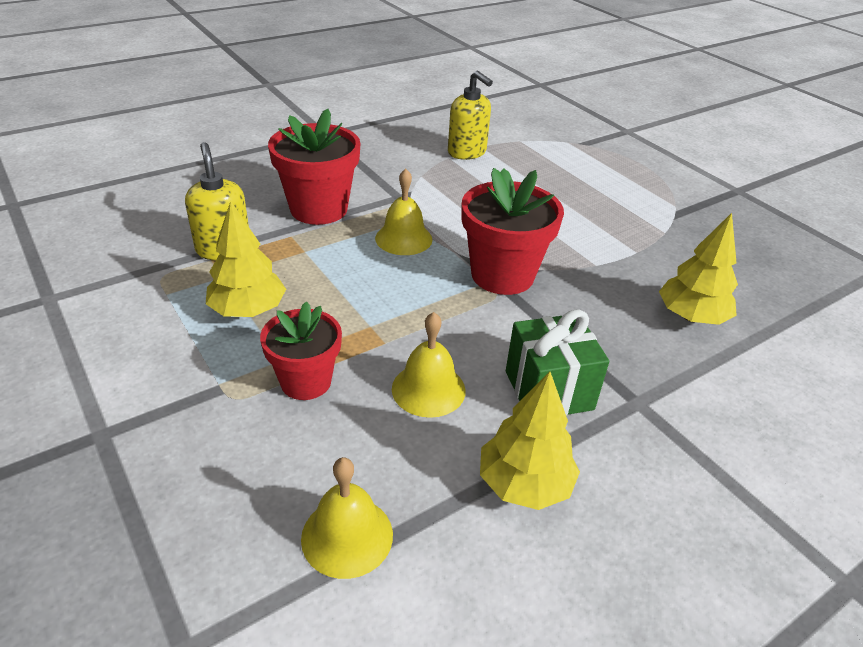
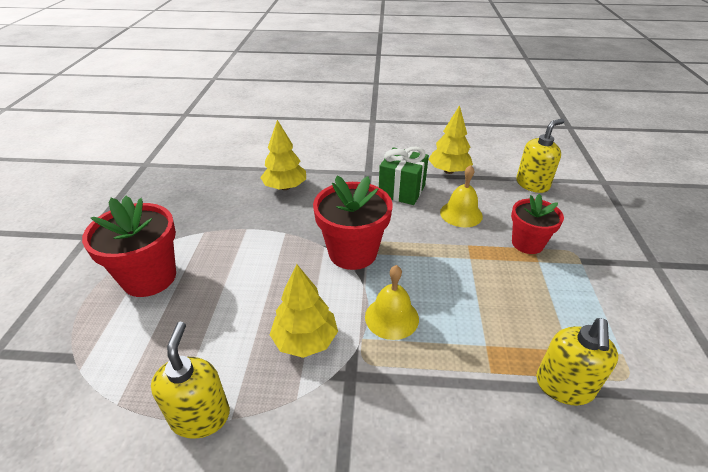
camera: 140 degrees left, 0 degrees up
(248, 310) = (553, 306): yellow tree -> yellow tree (305, 340)
(319, 209) = (444, 399): red flower pot -> red flower pot (149, 277)
(347, 536) = (532, 184): yellow bell -> yellow soap dispenser

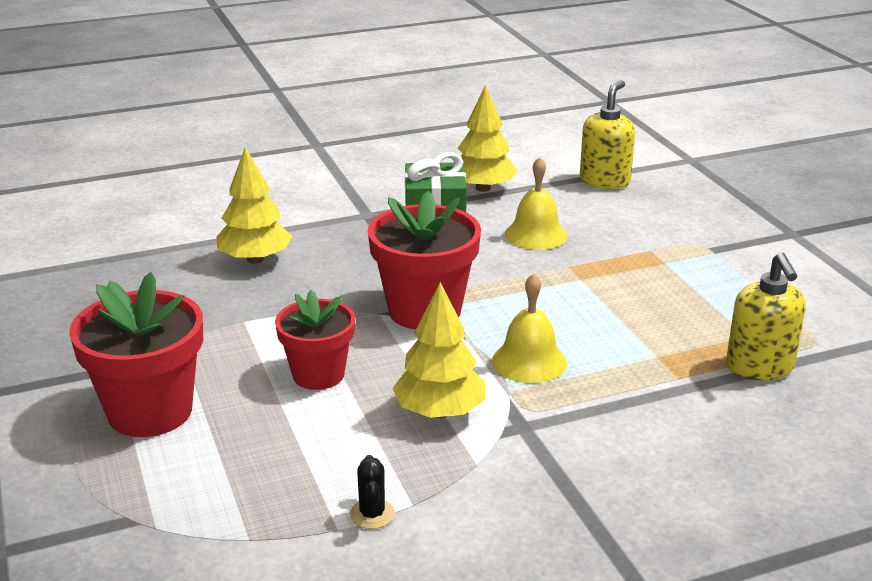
camera: 25 degrees left, 10 degrees down
(200, 416) = (372, 514): yellow soap dispenser -> black cactus
(527, 243) = (639, 247): red flower pot -> red flower pot (318, 374)

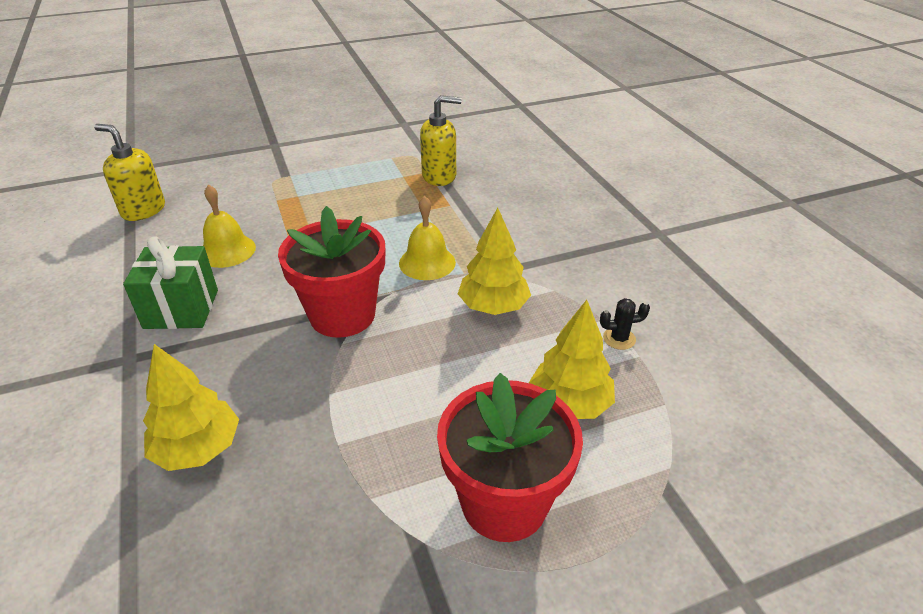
camera: 90 degrees left, 10 degrees up
(318, 374) = (441, 378): red flower pot -> none
(483, 188) = (114, 277): yellow tree -> yellow tree (570, 403)

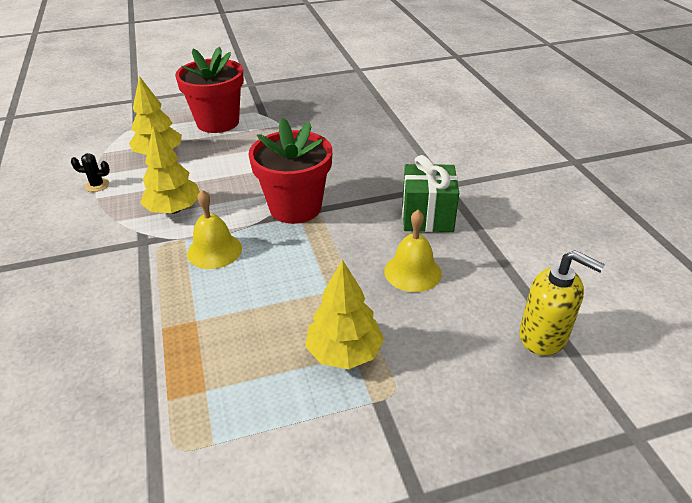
camera: 175 degrees left, 0 degrees up
(198, 449) = (375, 143): yellow tree -> yellow tree (344, 352)
(439, 176) = (153, 386): yellow soap dispenser -> none

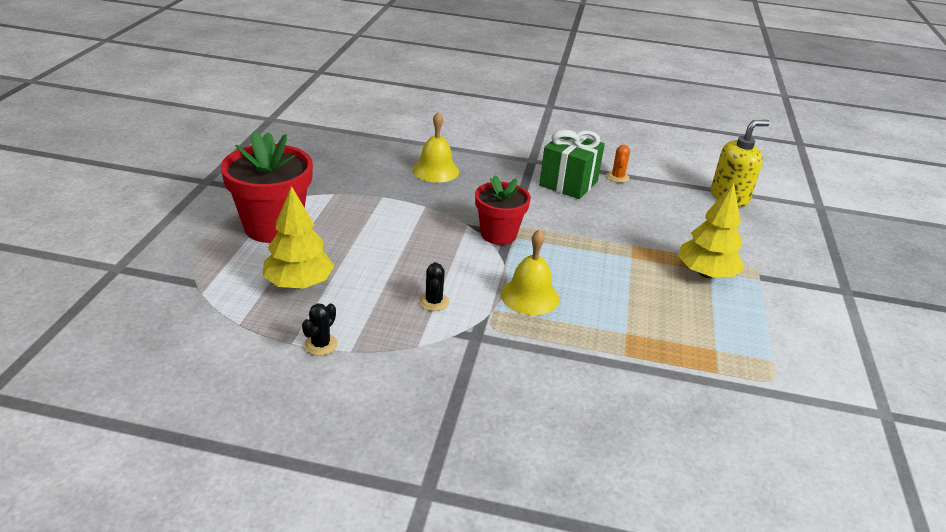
camera: 65 degrees left, 5 degrees down
(174, 210) = (433, 302): yellow tree -> black cactus
(295, 207) = (498, 234): red flower pot -> red flower pot, size x0.65
(412, 272) = (633, 215): yellow bell -> yellow bell (435, 170)
(480, 242) = (617, 177): none -> orange cactus

